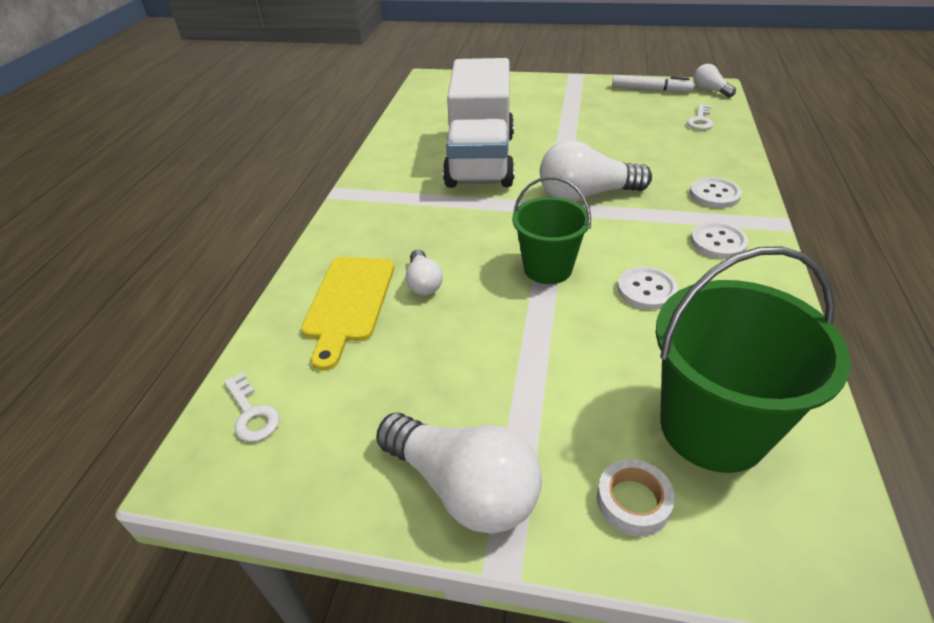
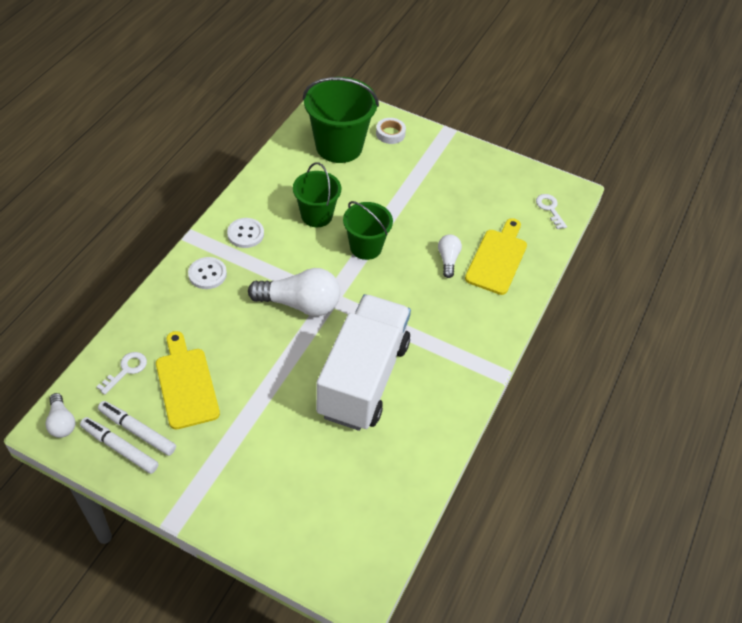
camera: 170 degrees left, 10 degrees up
(463, 487) = (455, 155): white light bulb -> none
(640, 124) = (186, 384): none -> yellow cutting board
(646, 290) = (316, 215): white button -> green bucket
(648, 98) = (137, 431): none -> white marker

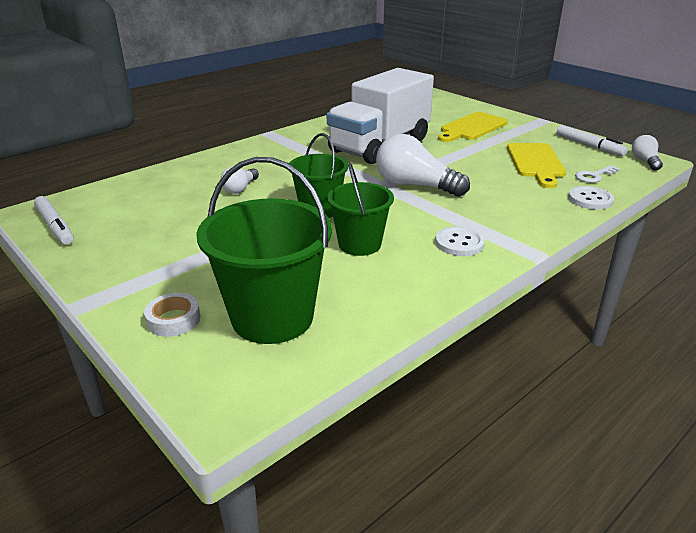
camera: 155 degrees left, 20 degrees down
(137, 431) = (576, 150): white marker -> white marker (55, 226)
(207, 274) = (512, 219): white button -> white button (590, 199)
(497, 259) = (190, 182): yellow cutting board -> yellow cutting board (472, 127)
(550, 209) = (81, 204): white key -> none

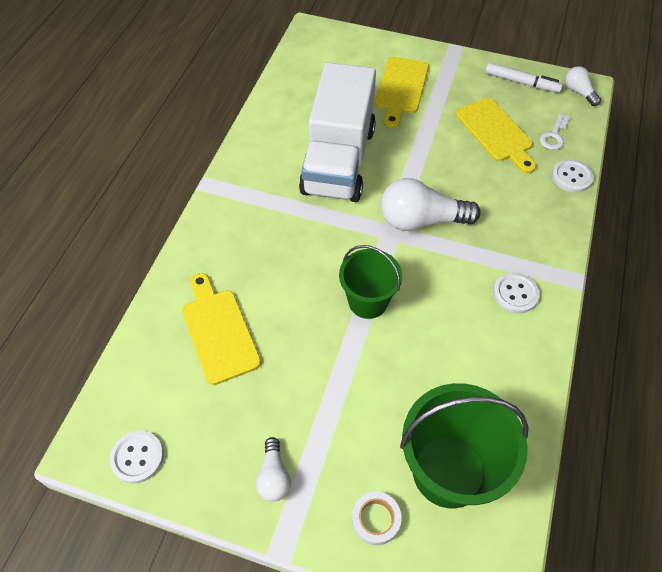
camera: 30 degrees left, 25 degrees up
(55, 226) = (137, 457): white marker -> white button
(189, 191) = (218, 331): none -> yellow cutting board
(240, 188) = (266, 302): white light bulb -> white light bulb (274, 476)
(359, 244) = (440, 336): green bucket -> none

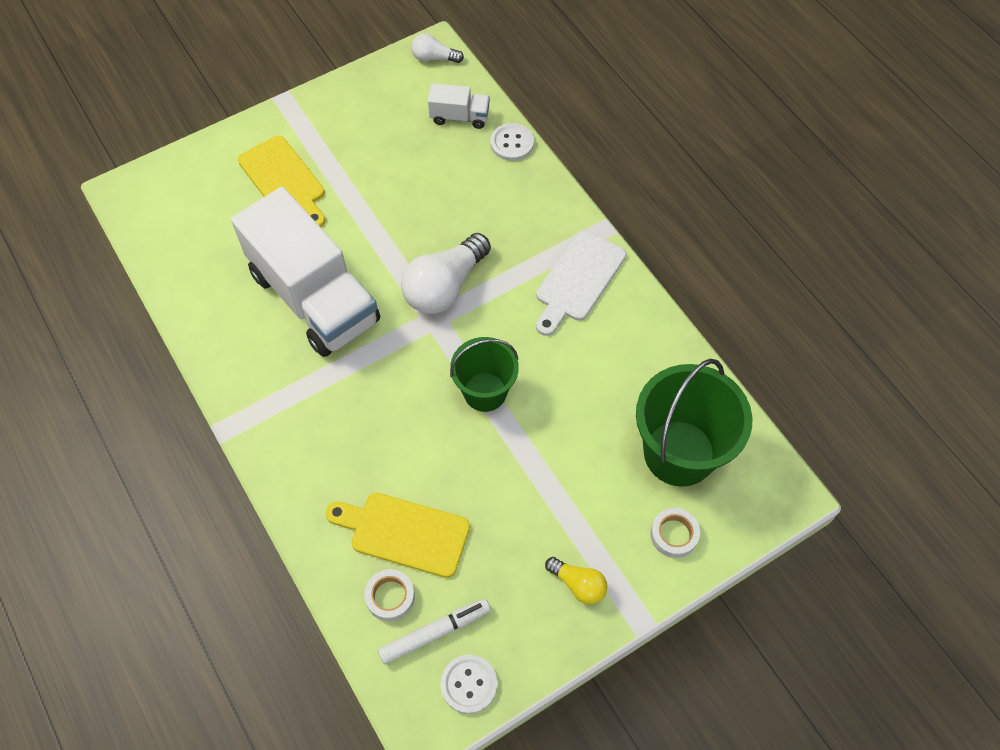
camera: 50 degrees left, 5 degrees up
(165, 357) = (390, 597): none -> white tape
(274, 476) = (578, 584): white light bulb -> yellow light bulb
(496, 133) = (412, 154): yellow cutting board -> none
(515, 294) = (578, 280): white button -> white cutting board
(521, 82) = (379, 87): white marker -> white marker (435, 632)
(554, 136) = (459, 117): white key -> white truck

